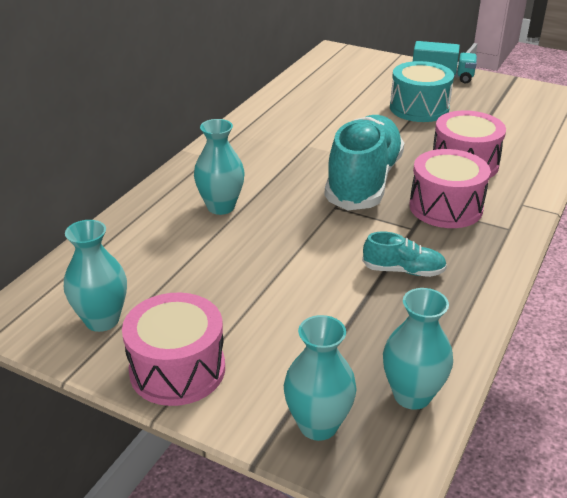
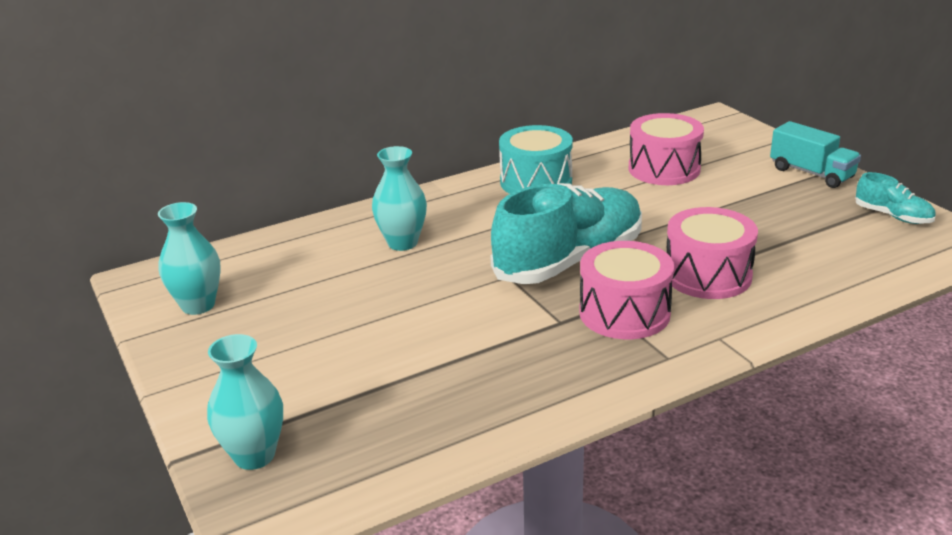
camera: 35 degrees right, 5 degrees down
(177, 369) = (205, 365): pink drum -> pink drum (664, 169)
(403, 270) = (498, 358): turquoise shoe -> turquoise shoe (893, 216)
(412, 395) = (361, 468): turquoise vase -> none
(419, 108) = (733, 202): turquoise drum -> turquoise drum (536, 182)

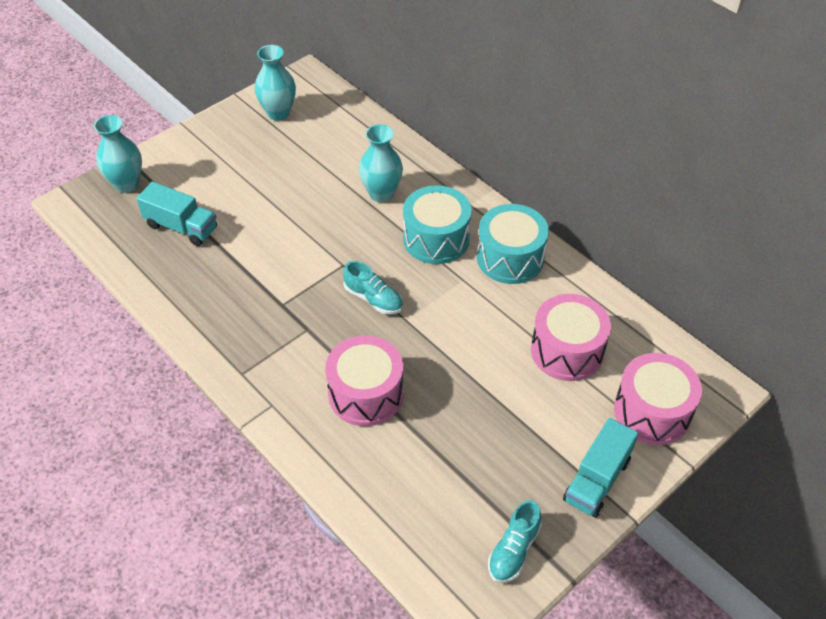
camera: 75 degrees right, 20 degrees up
(383, 400) = (181, 227): none -> turquoise truck
(492, 217) = (436, 239): none -> turquoise drum
(569, 260) = (373, 299): turquoise shoe -> turquoise shoe, size x0.45
(624, 313) = (299, 342): pink drum -> pink drum (652, 412)

